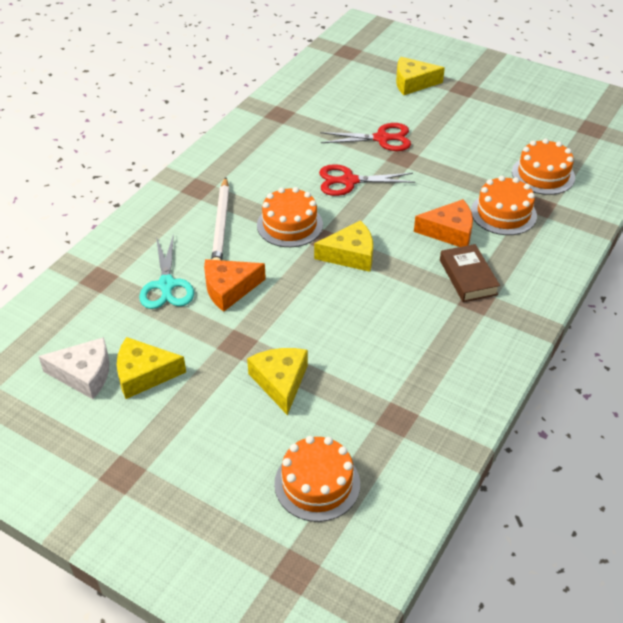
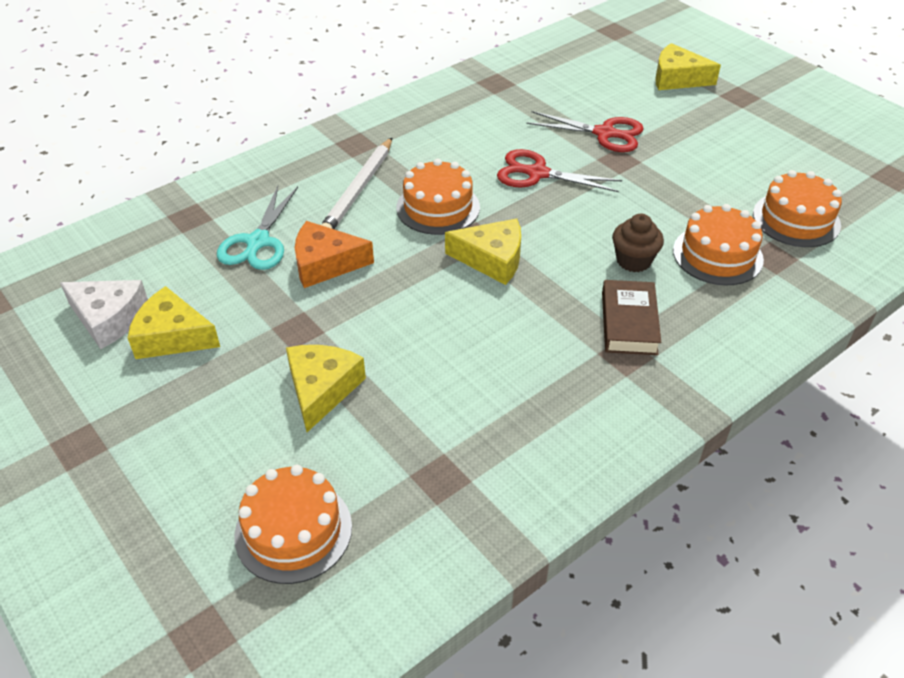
camera: 20 degrees right, 0 degrees up
(449, 231) = (633, 261): orange cheese -> brown cupcake

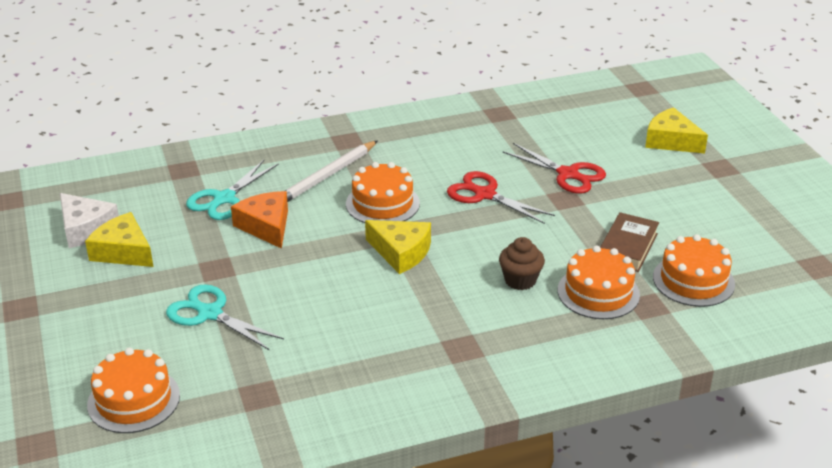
camera: 20 degrees right, 10 degrees down
(322, 389) = (209, 313): yellow cheese -> turquoise scissors
(325, 264) = (266, 226): orange cheese -> orange cheese turned 45 degrees clockwise
(629, 323) = (482, 325): brown book -> brown book (628, 247)

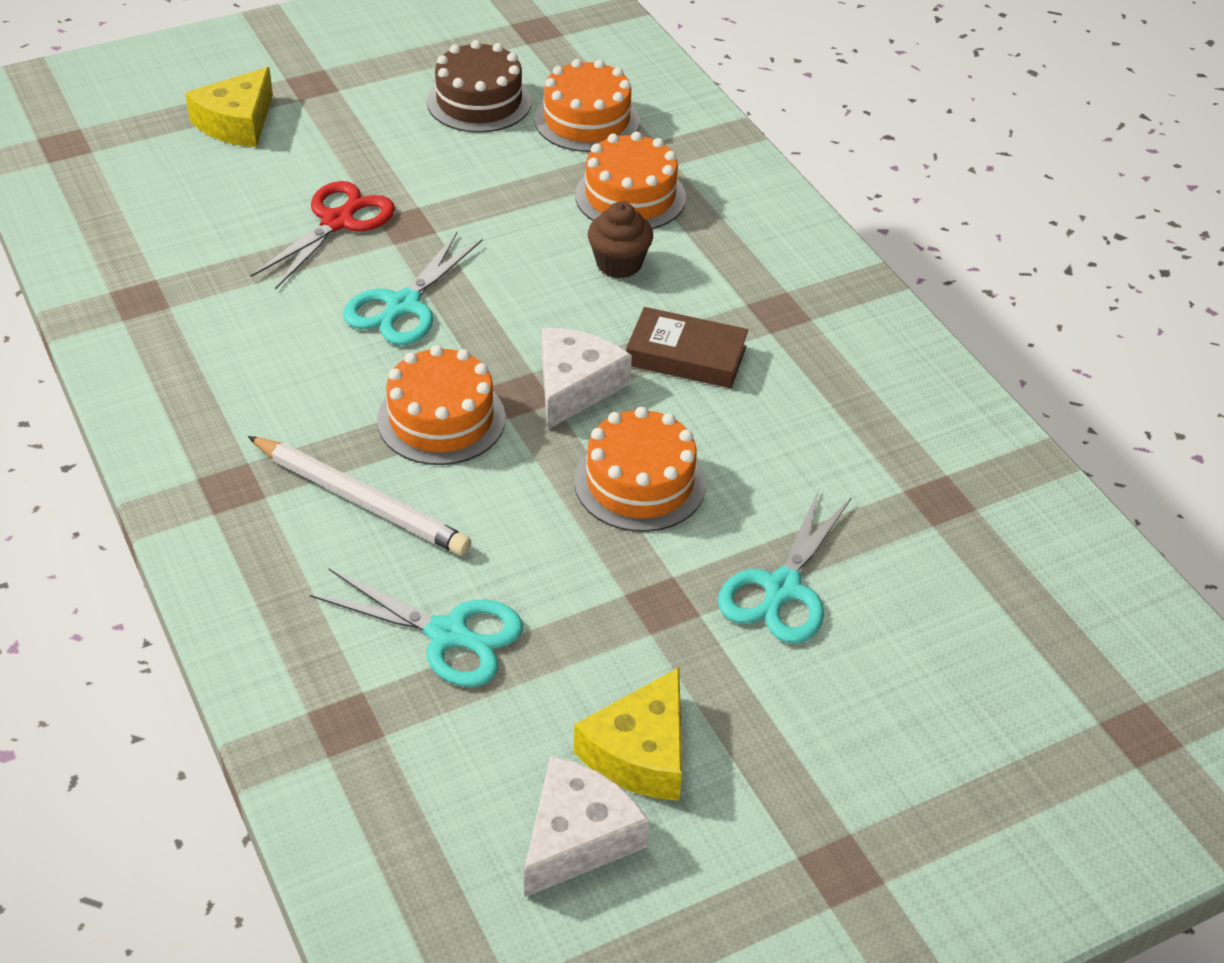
camera: 100 degrees left, 10 degrees up
(134, 400) = (1004, 639): orange cake -> orange cake (640, 482)
(266, 226) = (528, 559): orange cheese -> none
(401, 252) = (575, 386): yellow cheese -> white cheese
(484, 194) = (403, 306): red scissors -> turquoise scissors
(628, 247) = (523, 170): brown book -> brown book (686, 356)
(710, 233) = (479, 102): none -> brown cake

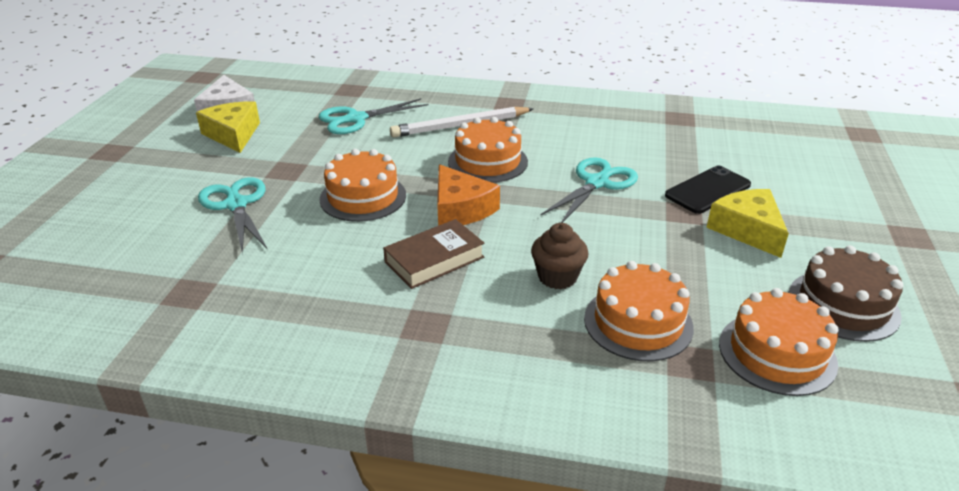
camera: 130 degrees right, 10 degrees down
(237, 123) = (862, 191): yellow cheese -> yellow cheese (747, 230)
(338, 221) = (708, 190): red scissors -> black phone
(403, 306) = (597, 183): turquoise scissors -> turquoise scissors turned 60 degrees clockwise
(575, 386) = (460, 209): white cheese -> orange cheese

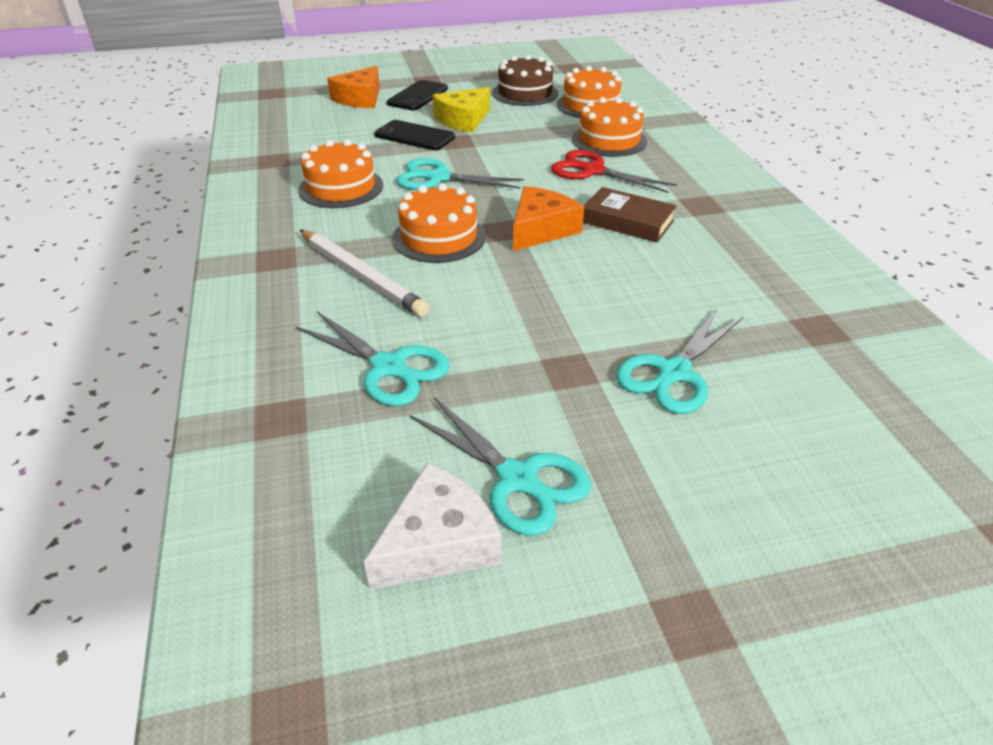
camera: 115 degrees left, 5 degrees up
(233, 134) = (518, 479): yellow cheese -> turquoise scissors
(363, 197) = (573, 289): orange cake -> orange cake (341, 187)
(557, 277) = (592, 171): brown cupcake -> red scissors
(836, 178) = (360, 99): none -> orange cheese
(841, 216) = (418, 96): none -> black phone

